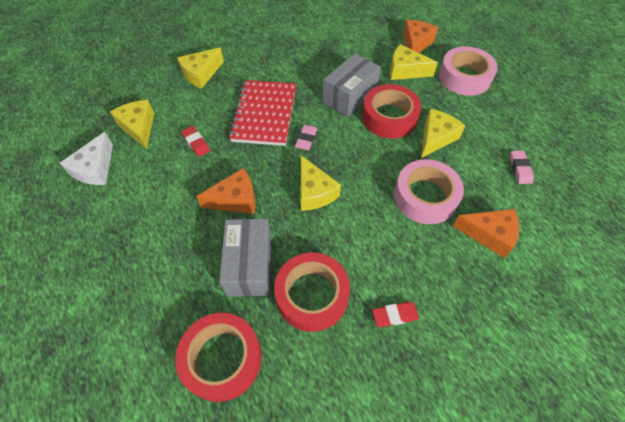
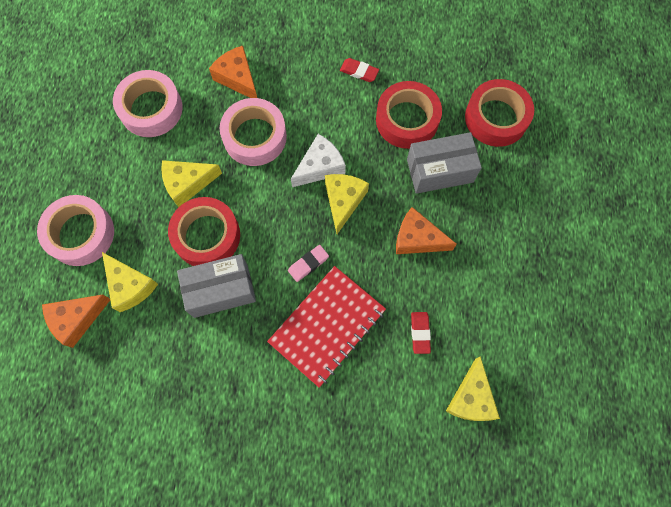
camera: 145 degrees left, 15 degrees up
(95, 169) = (536, 365): white cheese -> white cheese (320, 166)
(201, 74) = (360, 445): yellow cheese -> none
(249, 265) = (440, 171): grey box -> grey box turned 45 degrees clockwise
(520, 169) = (151, 109): pink eraser -> pink tape

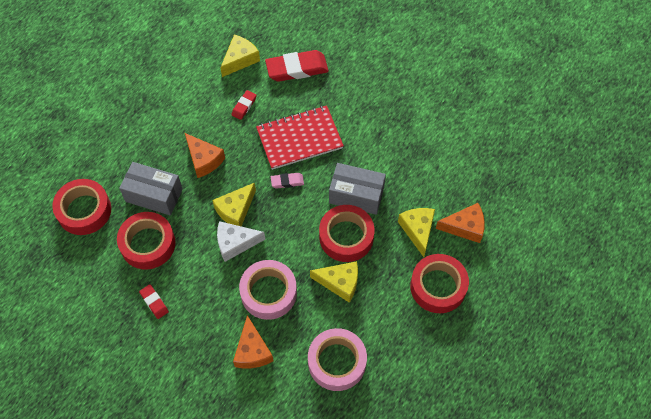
camera: 150 degrees left, 10 degrees down
(80, 234) = (438, 286): pink tape -> red tape
(391, 427) = (297, 69): none -> red eraser

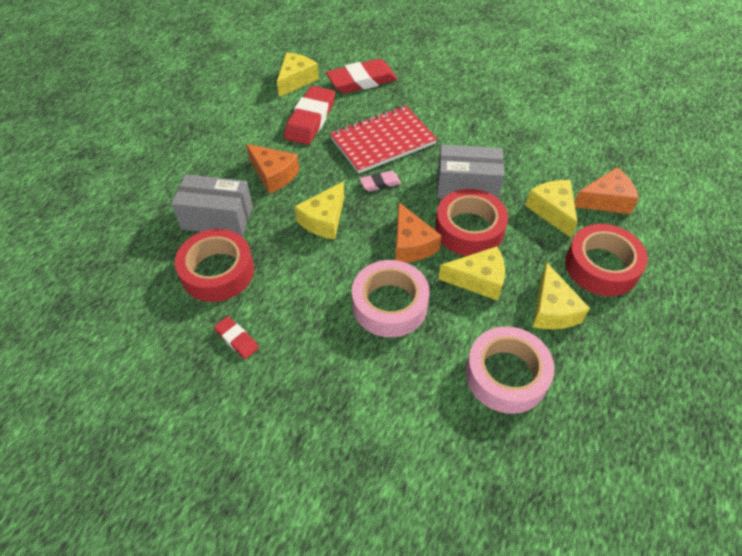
camera: 10 degrees left, 10 degrees down
(84, 210) = (128, 246): red tape -> none
(235, 243) = (332, 255): white cheese -> none
(244, 106) = (310, 119): red eraser -> red eraser, size x2.00
(252, 351) = (386, 379): orange cheese -> orange cheese (411, 244)
(387, 316) = (552, 309): none -> yellow cheese

